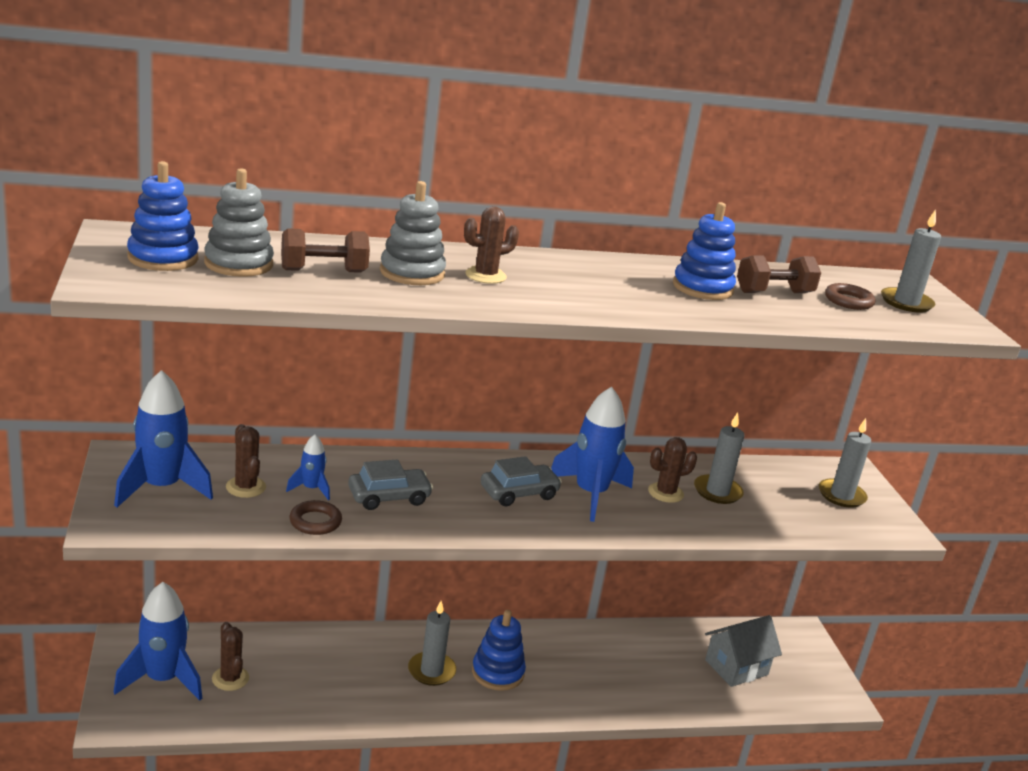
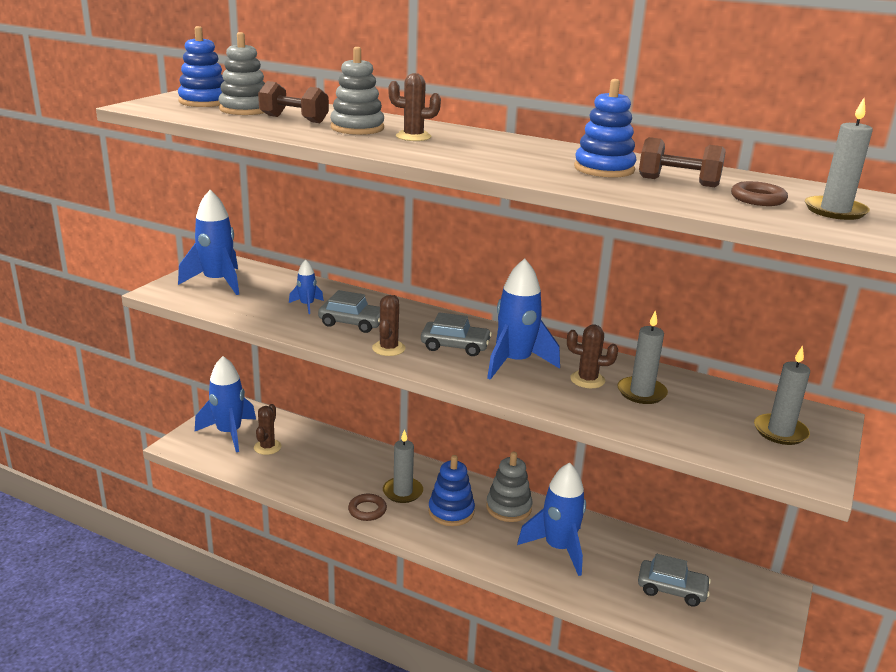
camera: 40 degrees right, 0 degrees up
(246, 487) = (267, 294): brown cactus -> brown cactus (388, 348)
(315, 522) = (281, 322): brown ring -> brown ring (367, 510)
(543, 645) = (508, 508): none -> grey stacking toy
(622, 669) = (558, 548): none -> blue rocket
(736, 667) = (671, 589): grey house -> grey car

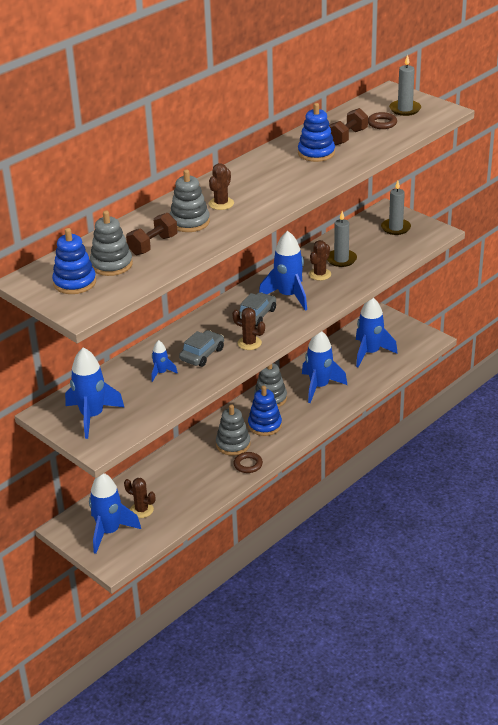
camera: 70 degrees left, 10 degrees up
(402, 492) = (233, 444): grey candle -> grey stacking toy
(671, 589) = (370, 353): grey car -> blue rocket

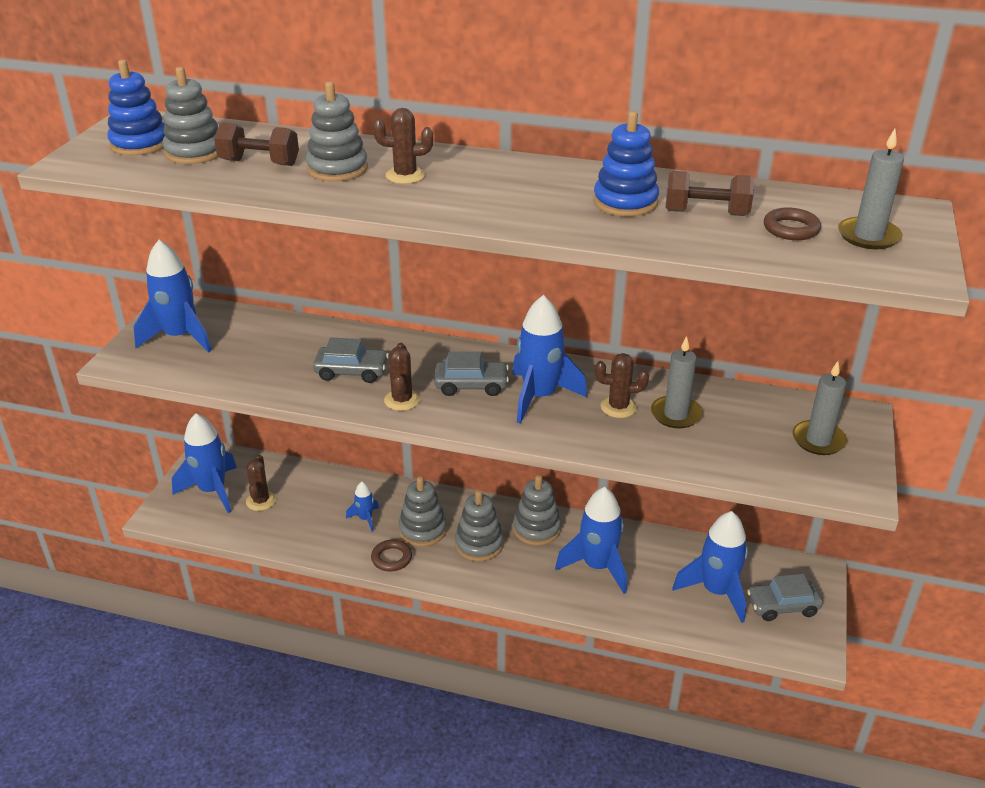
camera: 60 degrees right, 0 degrees up
(161, 373) = (293, 355): blue rocket -> blue rocket (365, 519)
(265, 425) = (479, 544): blue stacking toy -> grey stacking toy
(396, 336) = (782, 606): none -> grey car

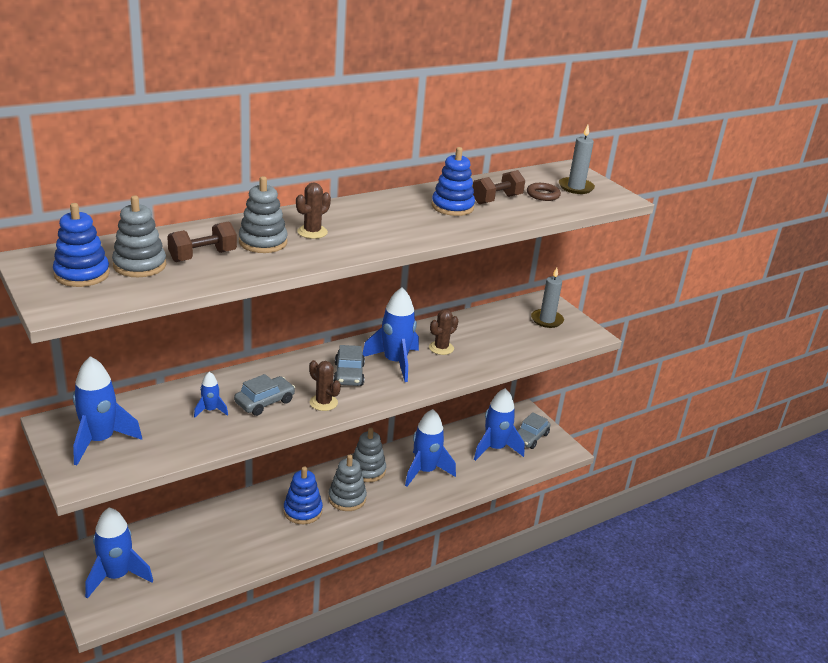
camera: 50 degrees left, 5 degrees down
(261, 501) = (165, 560): brown cactus -> none
(365, 519) = (257, 526): blue rocket -> blue rocket (210, 410)
(391, 558) = (306, 538): brown ring -> none
(423, 530) = (303, 511): grey stacking toy -> blue stacking toy
(471, 385) = (349, 374): grey car -> grey car turned 135 degrees clockwise
(676, 414) = (472, 338): grey candle -> none

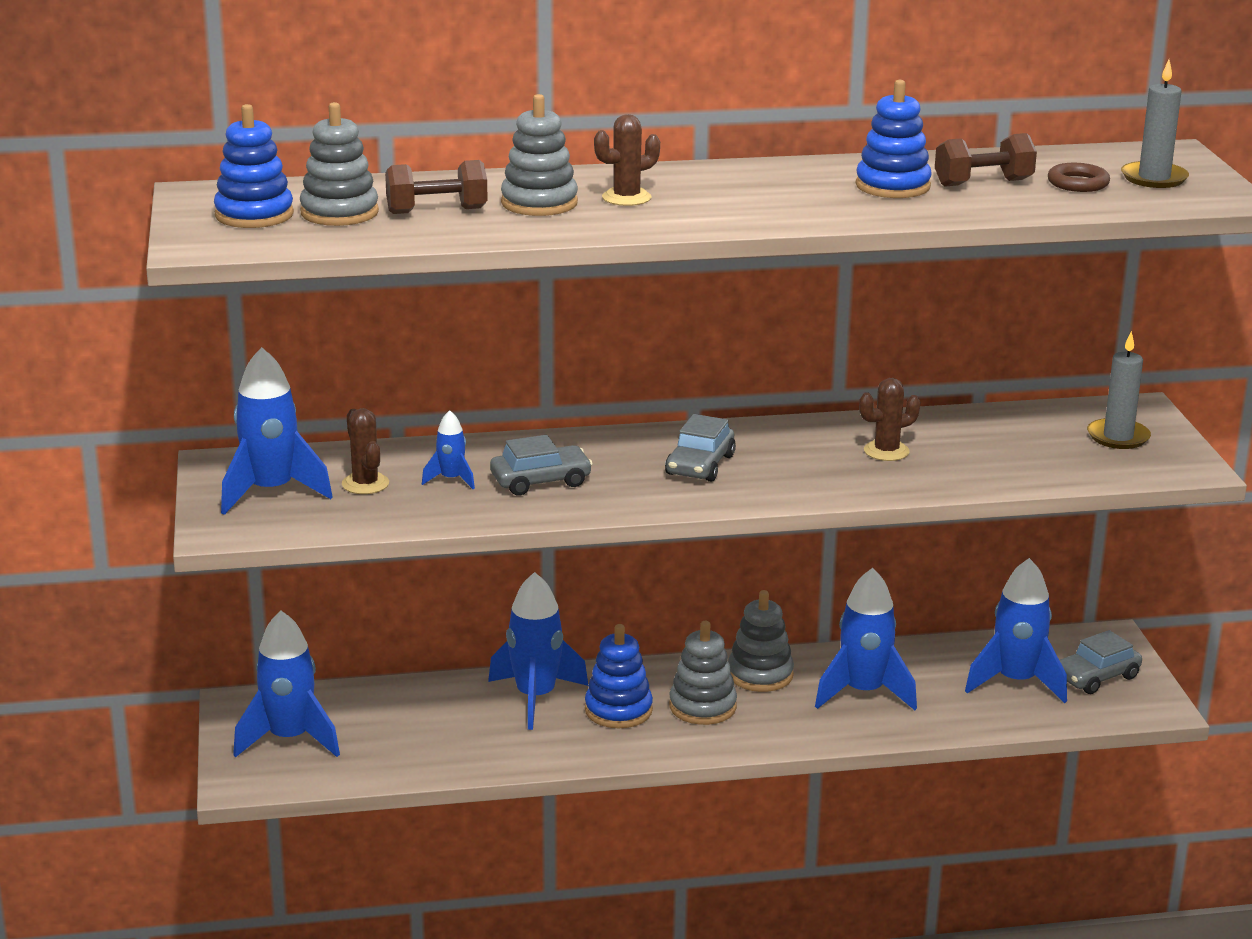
camera: 25 degrees right, 5 degrees down
(323, 403) = (633, 495): brown cactus -> brown cactus (365, 484)
(395, 362) = (790, 460): blue rocket -> blue rocket (535, 698)

